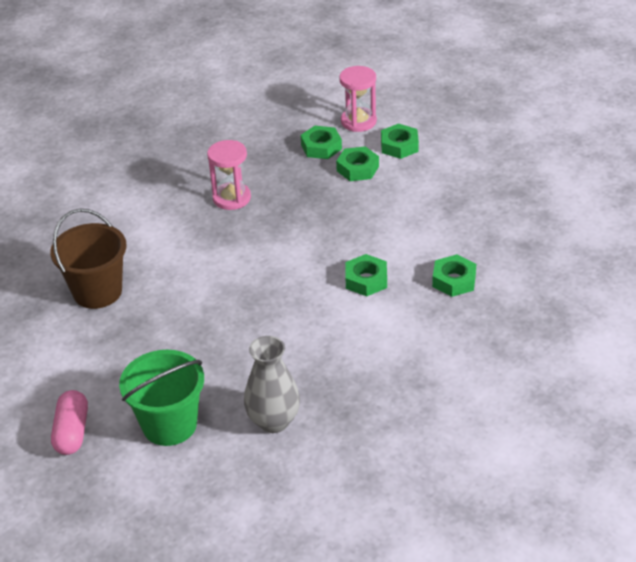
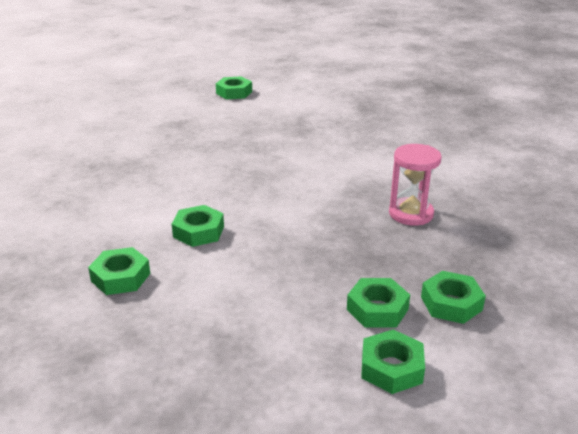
camera: 125 degrees right, 10 degrees down
(72, 432) = (234, 92): pink capsule -> green nut
(97, 291) = (354, 128): brown bucket -> none
(169, 425) = (191, 115): green bucket -> none
(273, 421) = (133, 142): grey vase -> none
(358, 121) = (486, 362): pink hourglass -> none

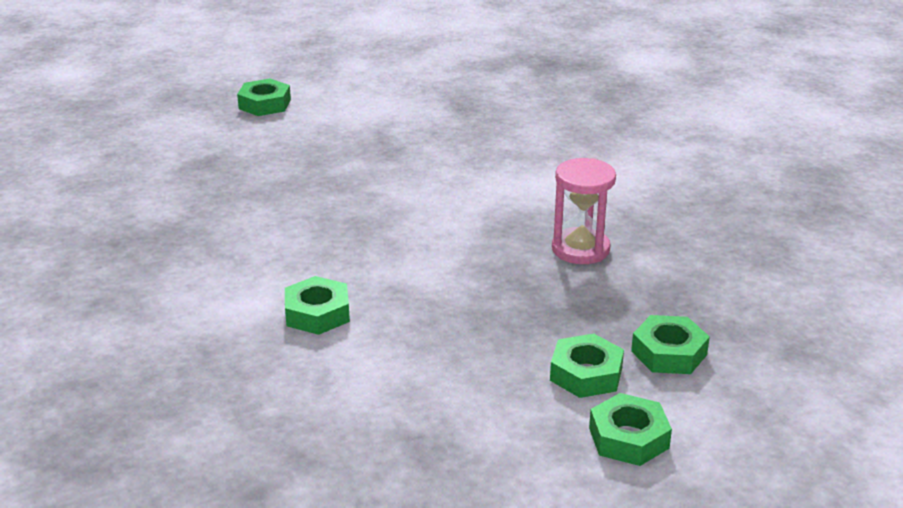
camera: 15 degrees left, 0 degrees up
(120, 277) = (244, 389): green nut -> none

